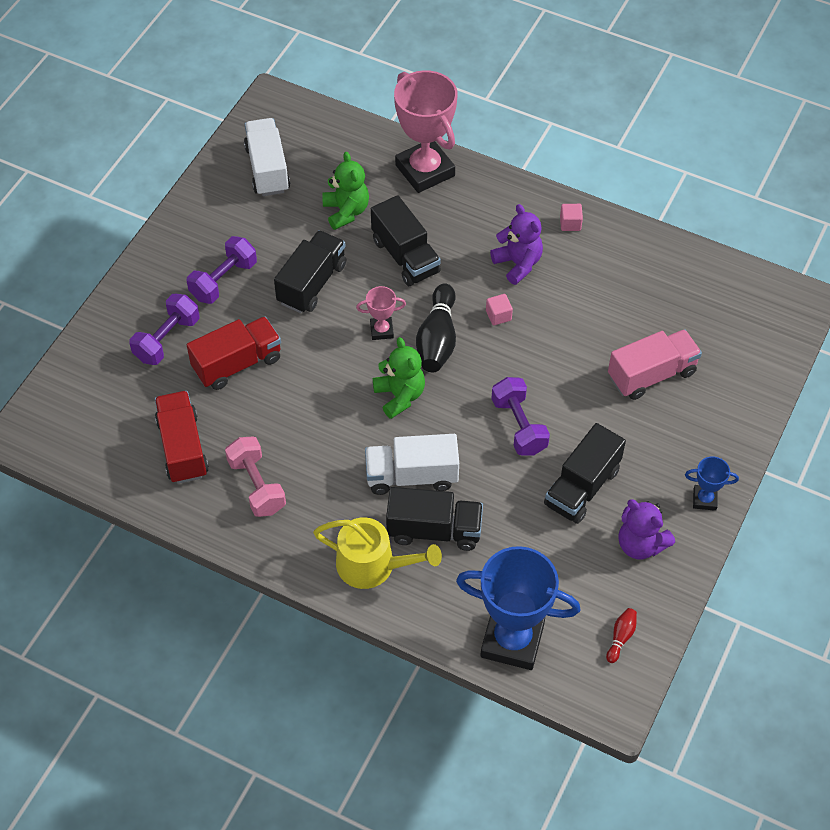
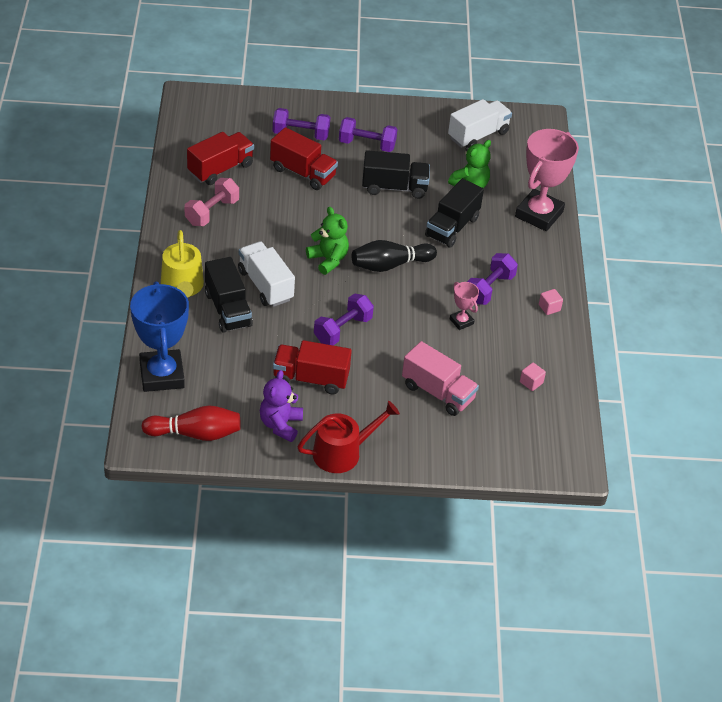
camera: 60 degrees right, 10 degrees down
(381, 330) = (378, 234): pink trophy -> pink trophy (461, 321)
(399, 396) = (328, 260): green teddy bear -> green teddy bear turned 75 degrees counterclockwise
(498, 315) = (433, 291): pink cube -> pink cube (531, 382)
(518, 264) = (489, 289): purple teddy bear -> purple dumbbell
(582, 487) = (311, 379): black truck -> red truck
(621, 637) = (195, 434): red bowling pin -> red bowling pin, size x2.10
(704, 499) = (342, 452): blue trophy -> red watering can

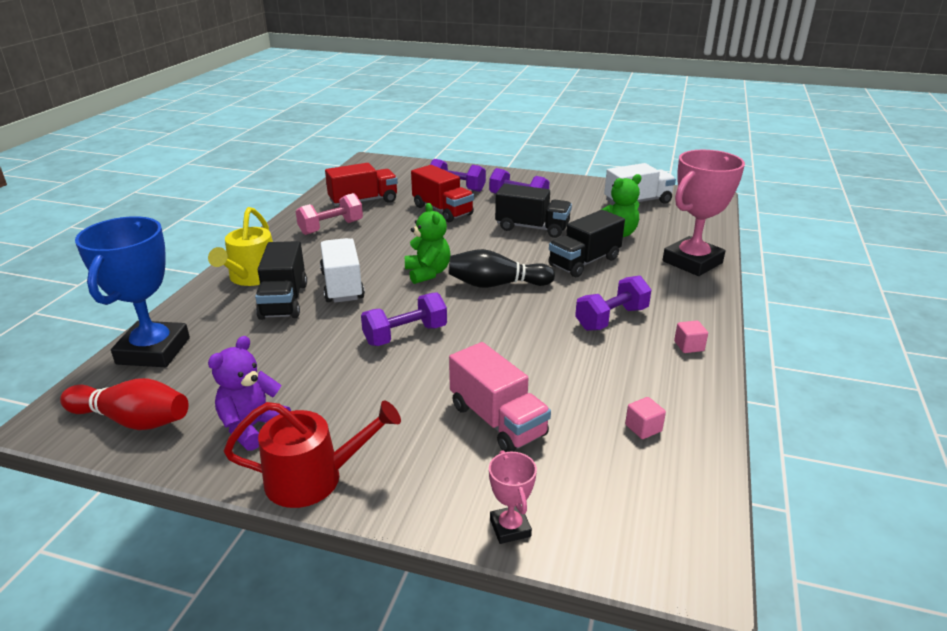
camera: 20 degrees right, 15 degrees down
(311, 379) = (331, 380): red truck -> none
(461, 321) = (563, 346): pink trophy -> pink trophy (510, 528)

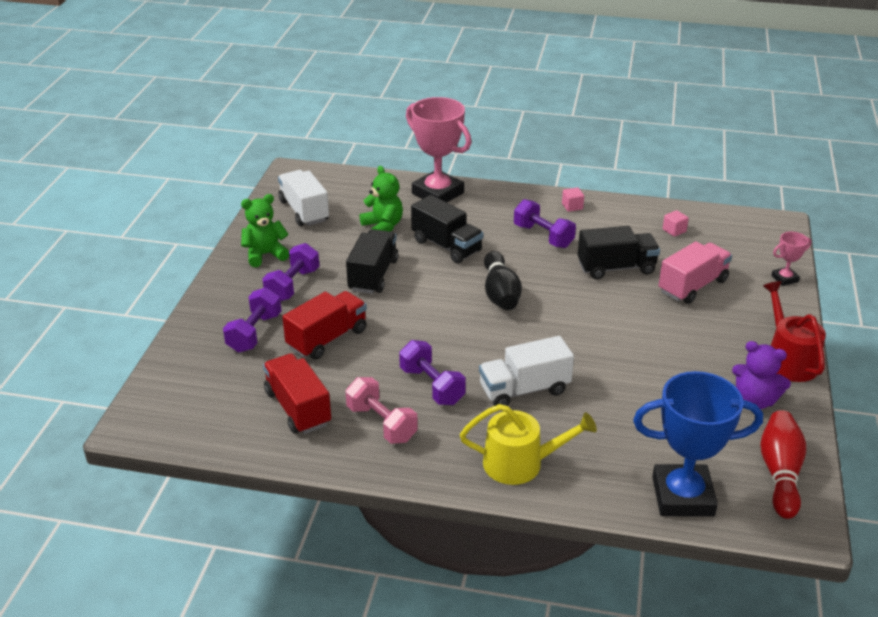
camera: 95 degrees left, 5 degrees up
(284, 301) = (565, 426): black truck -> black truck (616, 268)
(405, 335) = (601, 338): purple dumbbell -> purple dumbbell (432, 386)
(427, 273) = (486, 336): green teddy bear -> green teddy bear (265, 255)

